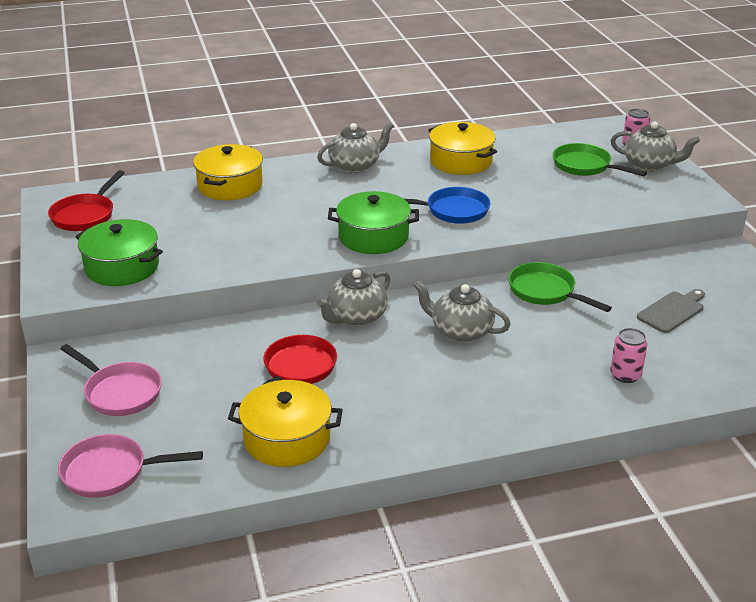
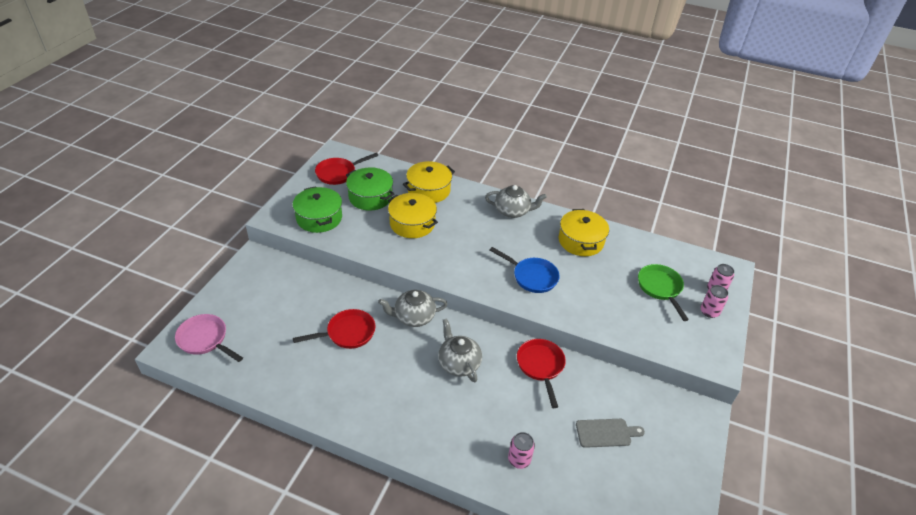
camera: 35 degrees right, 10 degrees up
(120, 392) = (256, 294): pink pan -> none
(287, 438) = (296, 374): yellow pot -> yellow pot (412, 223)
(373, 237) = (464, 270): green pot -> green pot (370, 197)
(545, 291) = (540, 366): green pan -> red pan
(649, 165) = (709, 312): grey teapot -> pink can

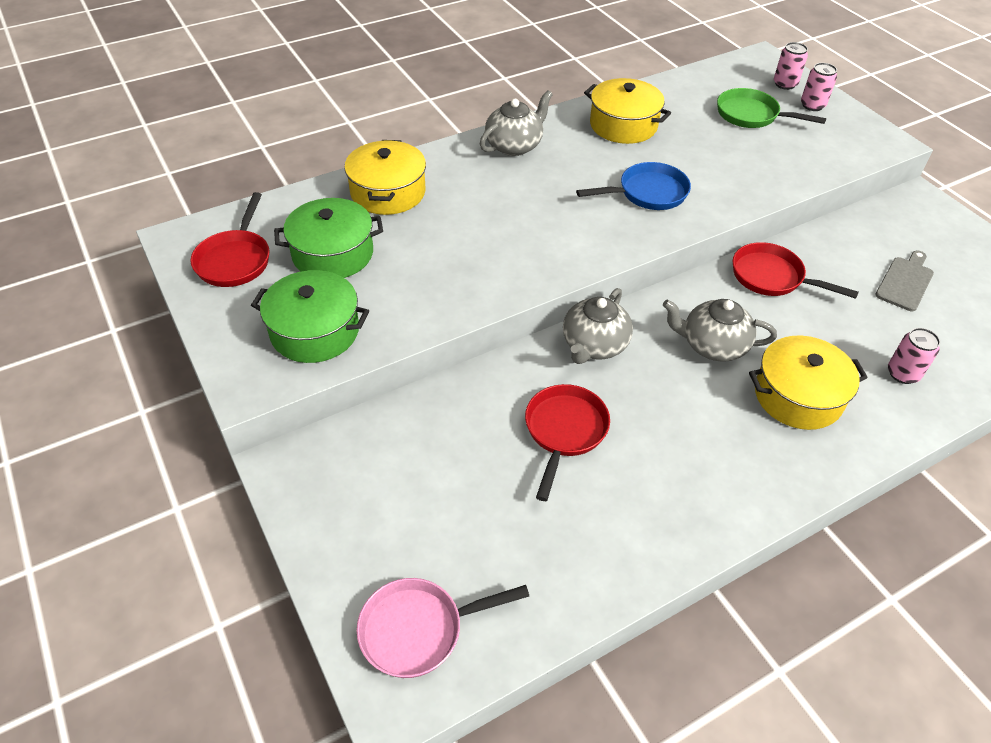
camera: 50 degrees left, 5 degrees up
(412, 223) = (439, 242): yellow pot -> yellow pot (798, 396)

